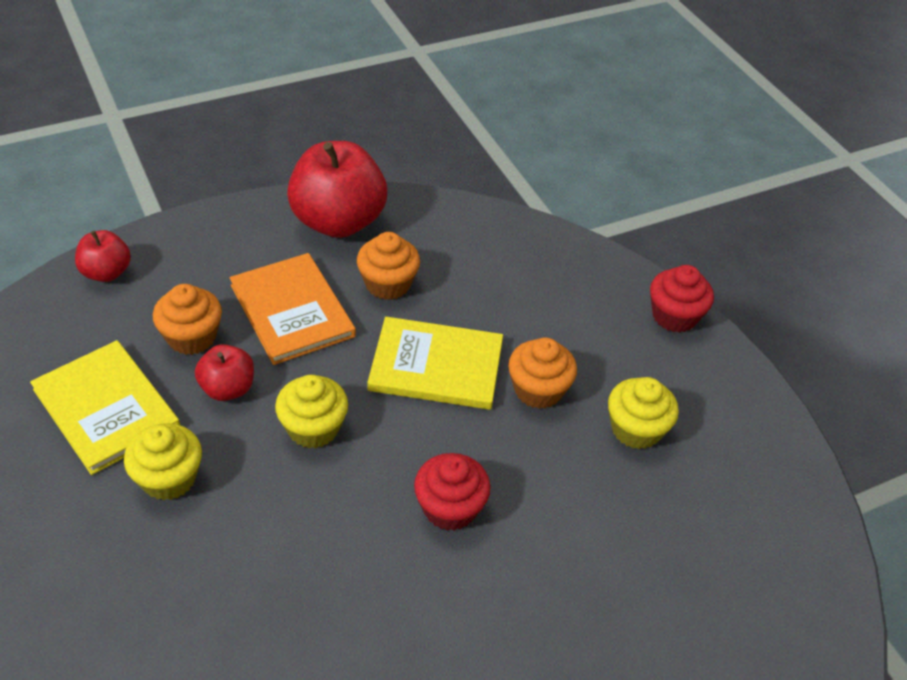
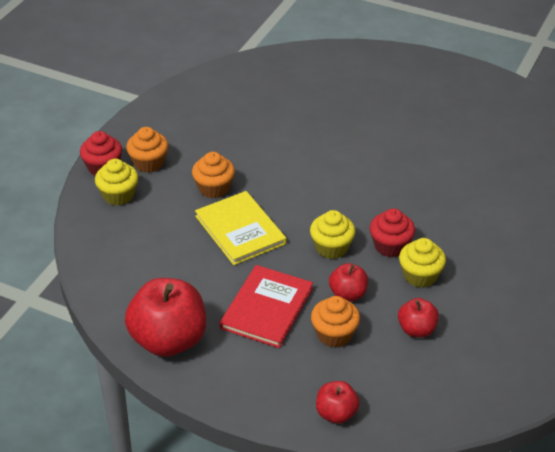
camera: 125 degrees left, 5 degrees down
(106, 408) = (416, 329): yellow book -> red apple
(292, 311) = (267, 308): orange book -> red book
(388, 284) = (200, 283): orange cupcake -> orange cupcake (149, 163)
(450, 508) = (318, 180): red cupcake -> red cupcake (390, 246)
(636, 429) = (202, 148): yellow cupcake -> yellow cupcake (118, 195)

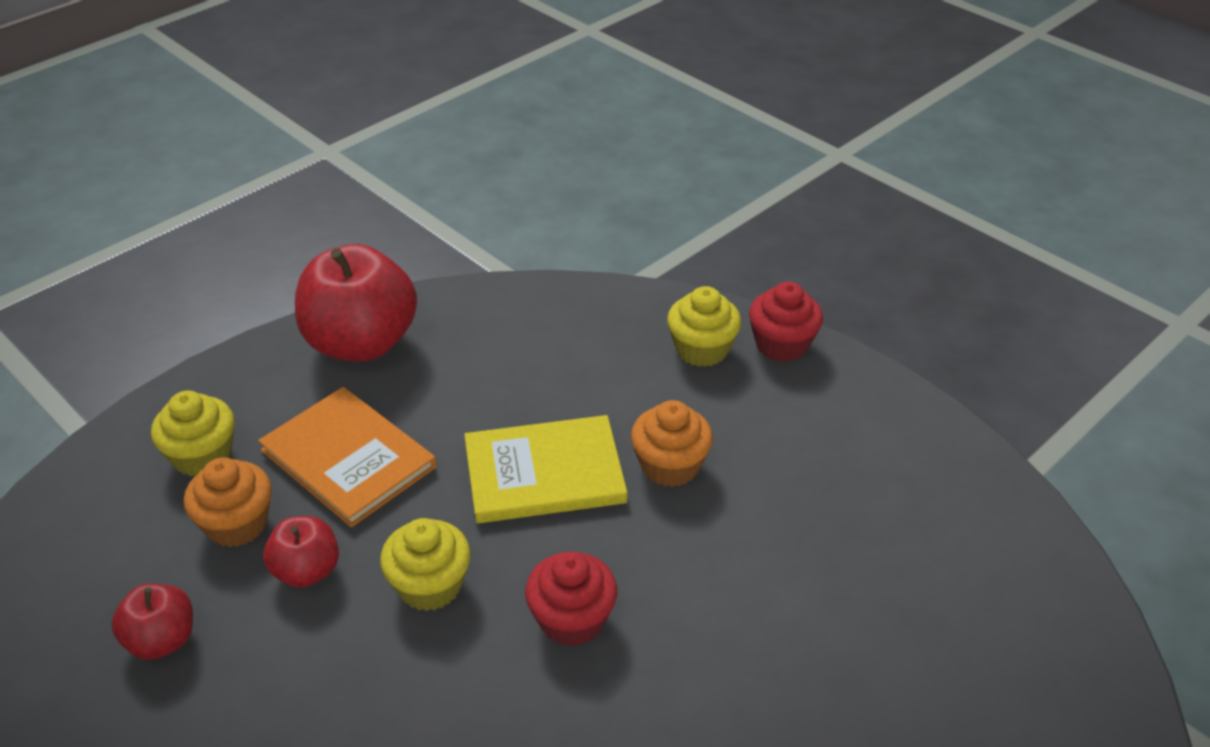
camera: 110 degrees right, 0 degrees up
(149, 163) = (774, 399): orange cupcake -> none
(267, 308) = (348, 459): red book -> orange book
(336, 413) = (97, 478): red apple -> none
(390, 246) = (380, 681): red cupcake -> red cupcake (572, 619)
(420, 276) = (276, 699): yellow cupcake -> yellow cupcake (202, 456)

